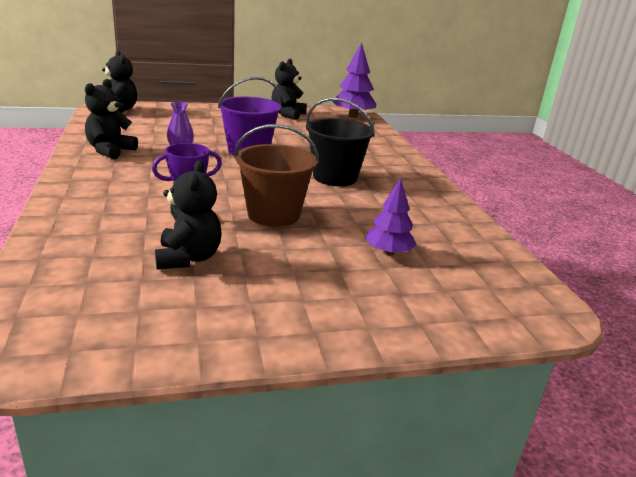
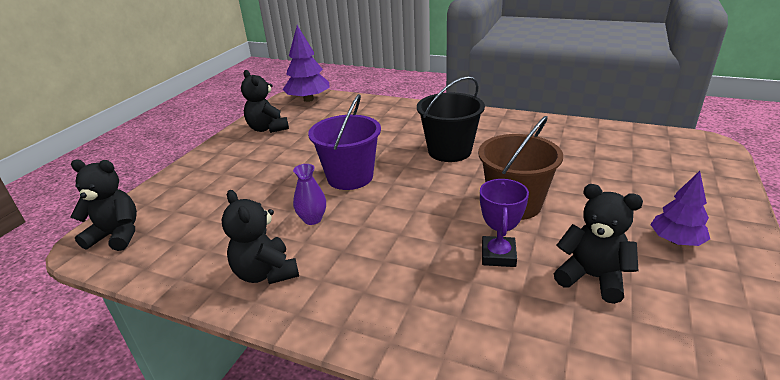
camera: 50 degrees left, 5 degrees up
(388, 252) = (608, 172): purple tree -> purple tree (676, 241)

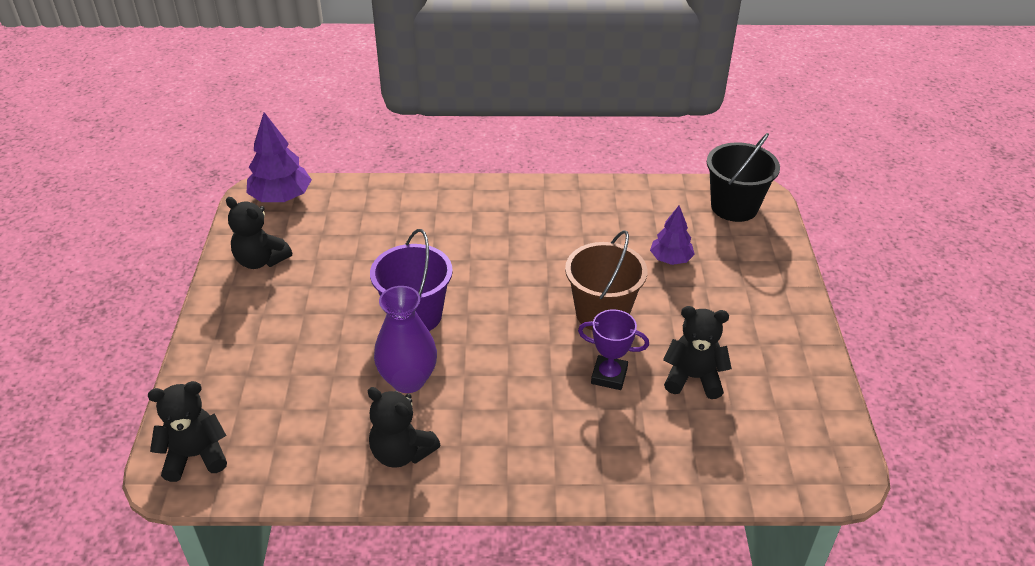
camera: 25 degrees left, 10 degrees up
(312, 219) = (408, 380): purple vase -> purple vase, size x1.75
(449, 151) = (507, 254): black bucket -> black bucket (734, 207)
(498, 255) = (609, 376): purple trophy -> purple trophy turned 60 degrees counterclockwise
(676, 241) = (749, 322): purple tree -> purple tree (670, 259)

